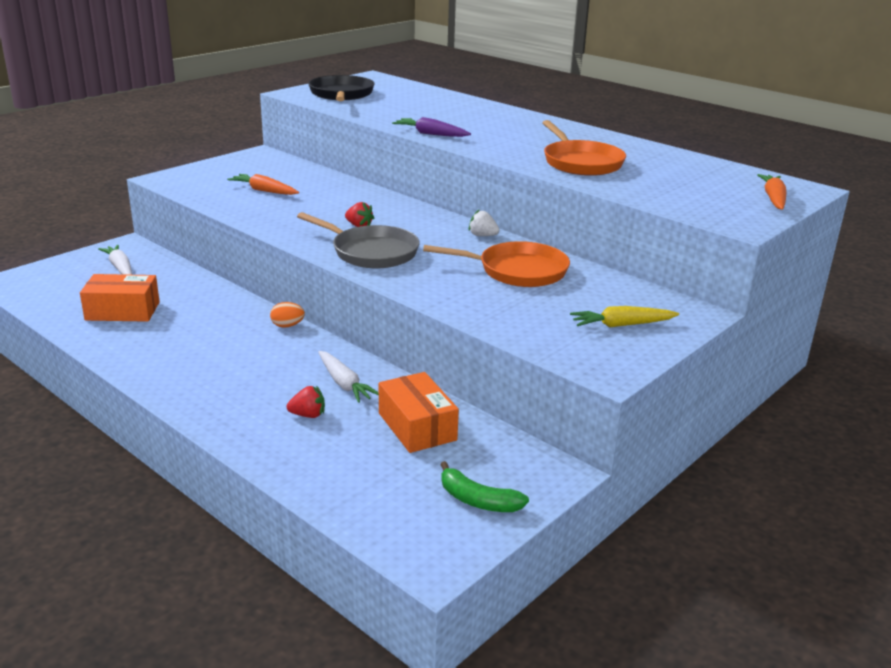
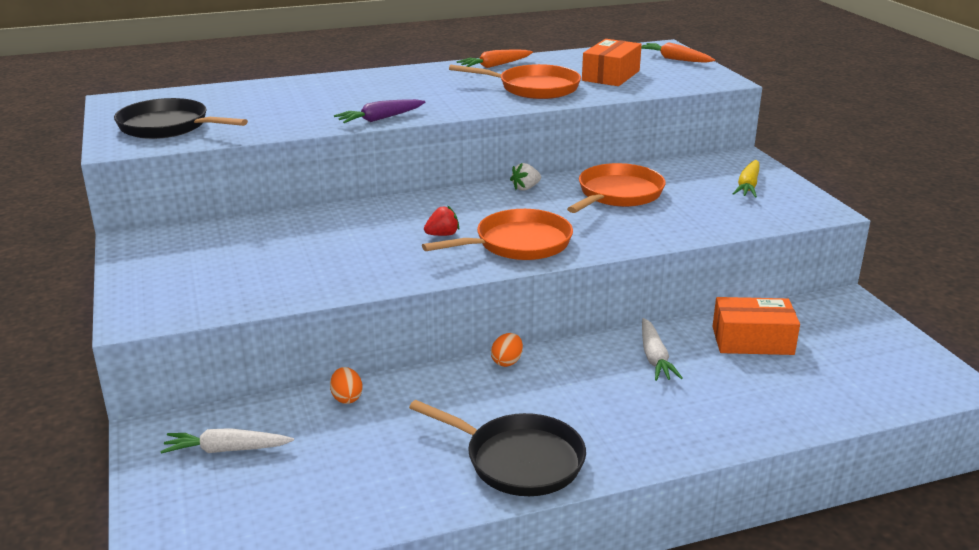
camera: 60 degrees left, 0 degrees up
(122, 311) = (368, 468): orange box -> orange box (611, 76)
(158, 357) = (518, 460): none -> black pan
(199, 285) = (347, 398): none -> orange egg
(264, 191) = (272, 263): orange carrot -> orange carrot (495, 65)
(308, 415) = (704, 390): red strawberry -> none
(344, 383) = (654, 357): white carrot -> white carrot turned 90 degrees clockwise
(371, 252) = (518, 244): grey pan -> orange pan
(477, 500) = (876, 343): green banana -> none

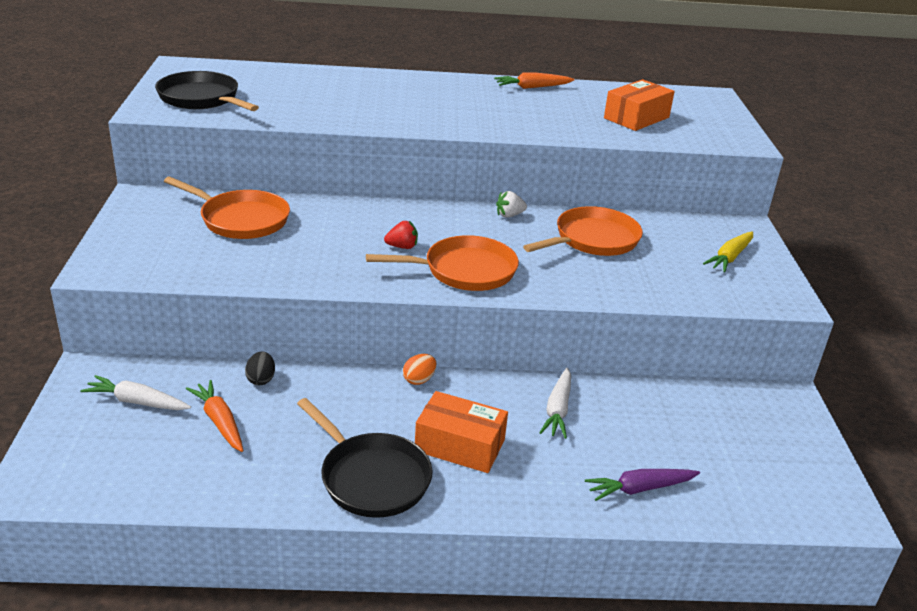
camera: 15 degrees right, 5 degrees up
(347, 398) = (261, 379): orange egg -> black egg
(380, 119) = (386, 124): purple carrot -> purple carrot (640, 489)
(534, 88) = (551, 118): orange pan -> orange pan (240, 219)
(675, 59) = (715, 111): orange carrot -> orange carrot (219, 422)
(752, 340) = (664, 416): orange box -> orange box (459, 445)

